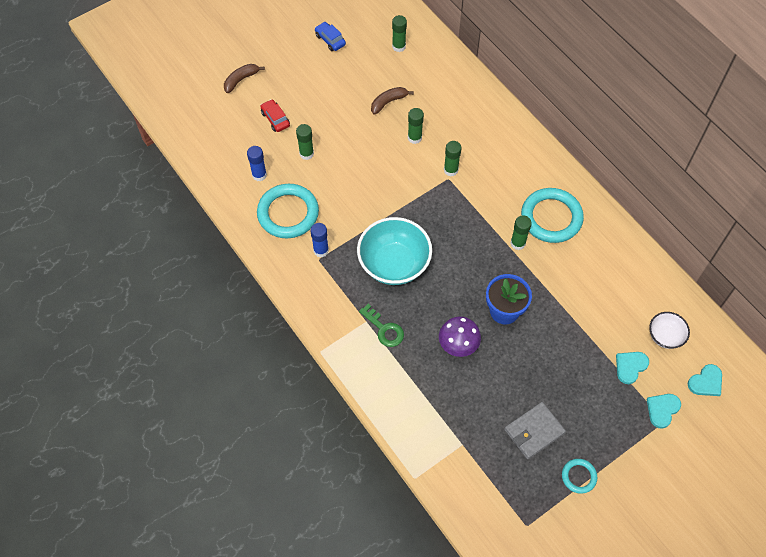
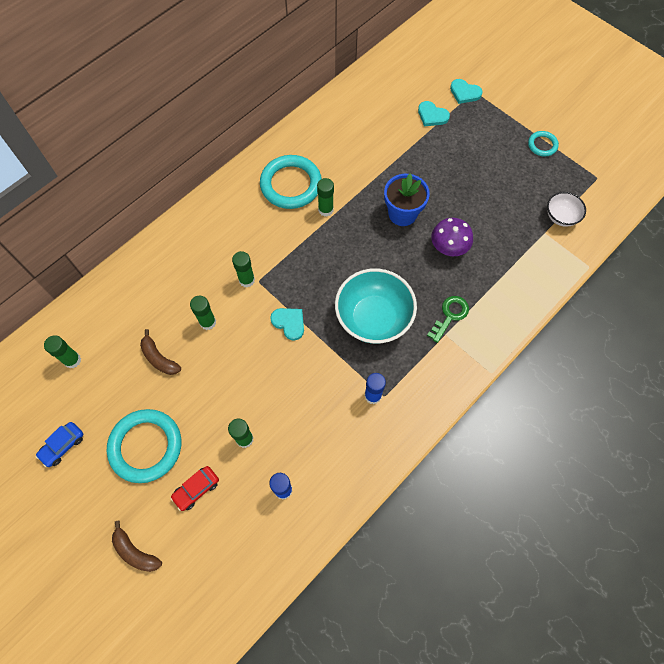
camera: 100 degrees left, 5 degrees up
(288, 213) = (331, 442): turquoise ring -> turquoise ring (146, 446)
(534, 431) = (514, 179): grey wallet -> none
(665, 336) = (396, 93): white bowl -> white bowl (561, 217)
(706, 382) = (431, 65): turquoise heart -> turquoise heart (289, 323)

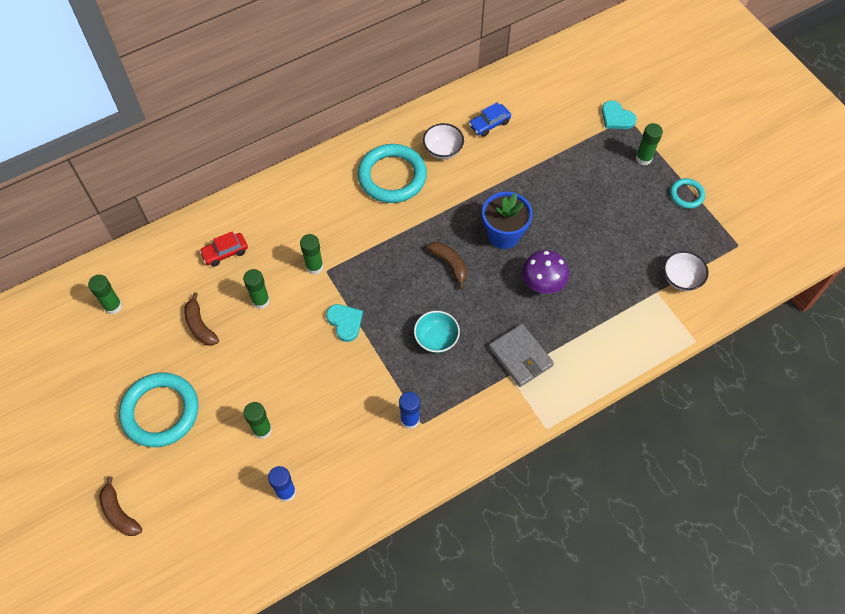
camera: 15 degrees right, 5 degrees down
(63, 446) = (79, 389): blue car -> blue car (489, 124)
(196, 489) = (198, 468): red car -> red car (225, 252)
(325, 210) = (421, 212): green glue stick -> green glue stick (643, 158)
(327, 152) = (443, 150): none -> white bowl
(364, 250) = (449, 264): none -> brown banana
(373, 318) = (436, 339): turquoise bowl -> turquoise bowl, size x0.52
(432, 115) = (571, 135): turquoise heart -> none
(450, 315) = (520, 356): green key -> grey wallet

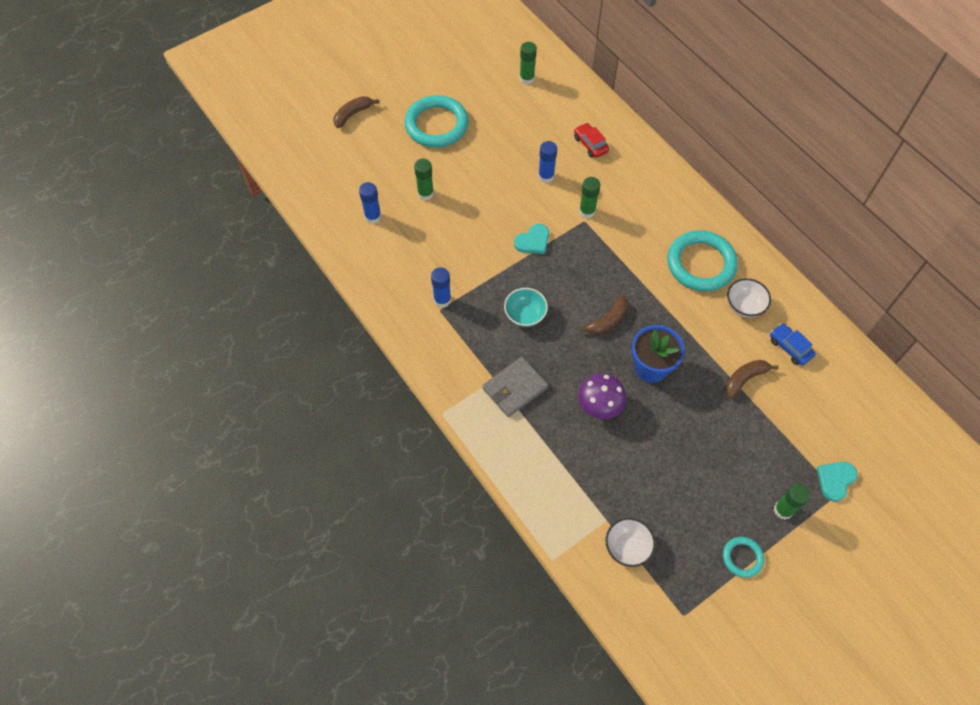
camera: 85 degrees right, 0 degrees up
(200, 325) = (516, 138): brown banana -> brown banana (745, 379)
(260, 301) = (546, 176): green glue stick -> blue glue stick

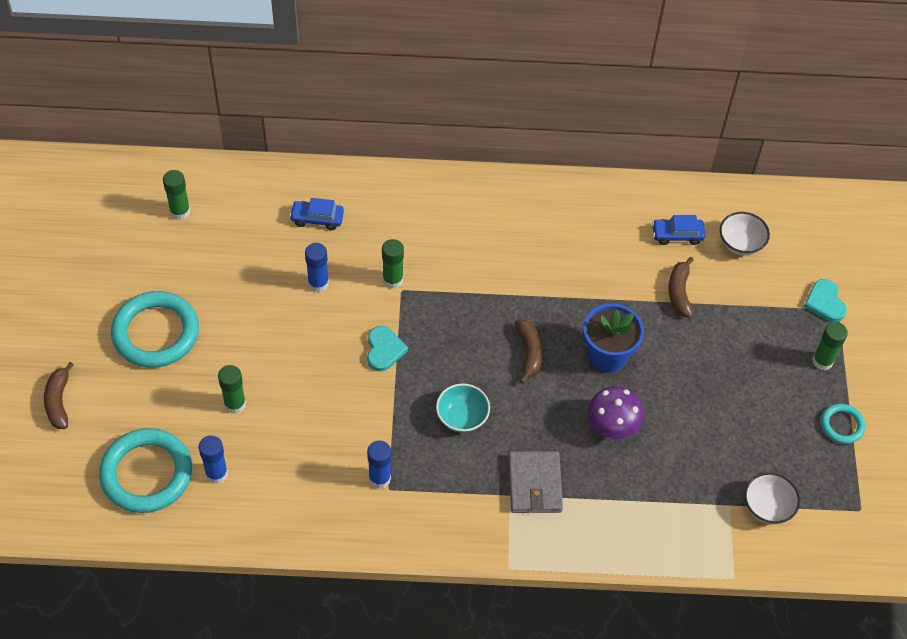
camera: 55 degrees left, 5 degrees down
(590, 144) = (317, 219): red car -> blue car
(701, 264) = (534, 234): turquoise ring -> turquoise ring (146, 473)
(744, 306) = (607, 235): white bowl -> white bowl (740, 244)

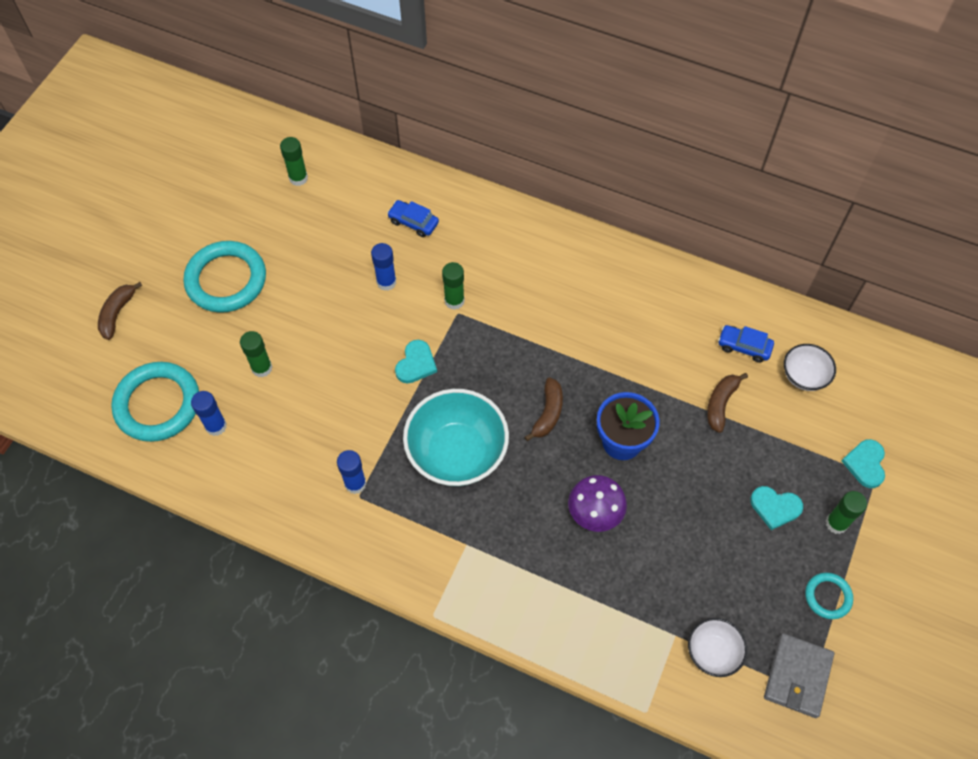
camera: 25 degrees right, 5 degrees up
(462, 417) = (457, 453): turquoise bowl -> turquoise bowl, size x1.92
(535, 484) = (495, 542): grey wallet -> grey wallet (797, 676)
(765, 366) = (775, 507): none -> turquoise heart

